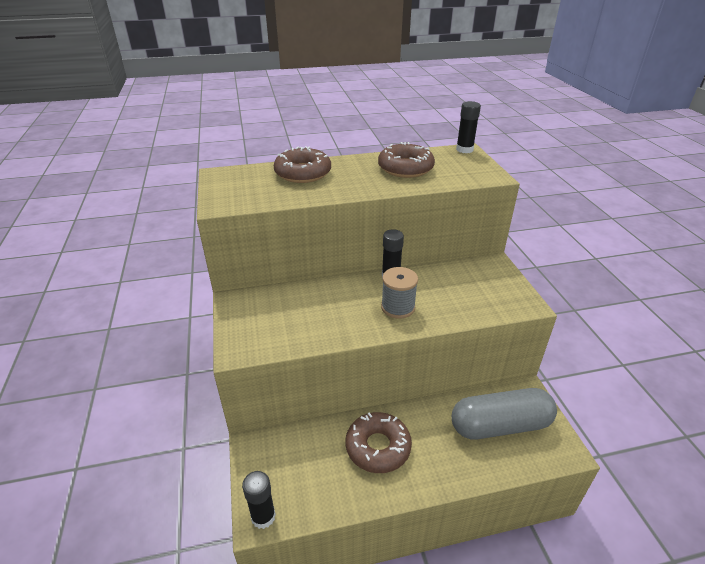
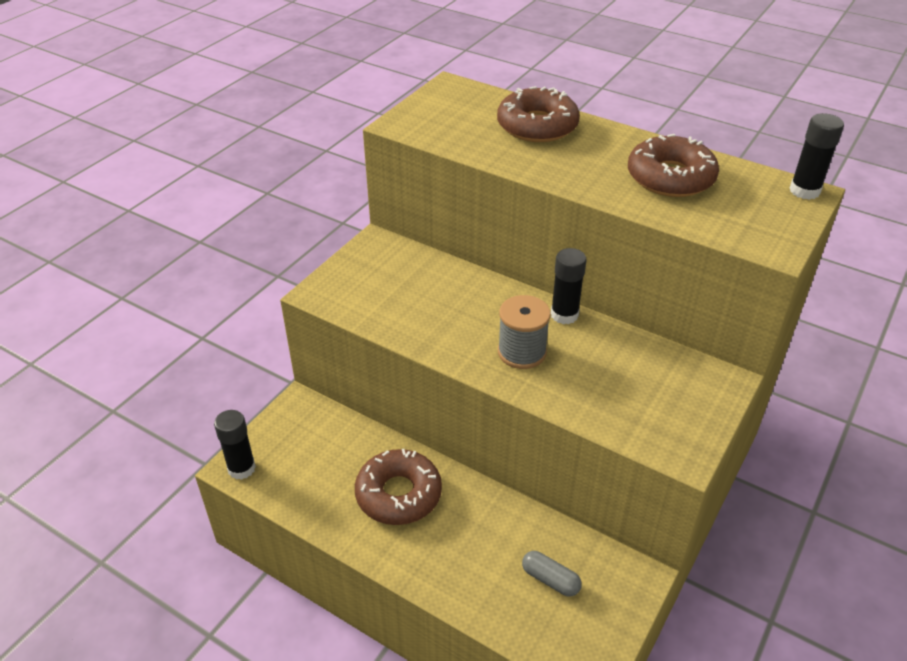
camera: 45 degrees right, 5 degrees up
(500, 425) = (550, 580): grey capsule -> grey capsule, size x0.41

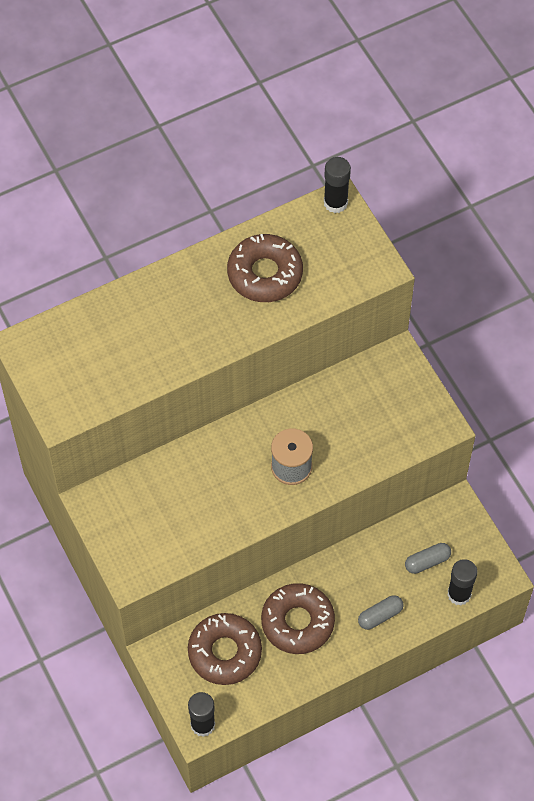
camera: 60 degrees left, 20 degrees up
(454, 564) = (380, 615): none -> grey capsule
(537, 126) = (134, 317): brown donut -> brown donut (225, 652)
(564, 315) = (271, 414): black glue stick -> black glue stick (459, 594)

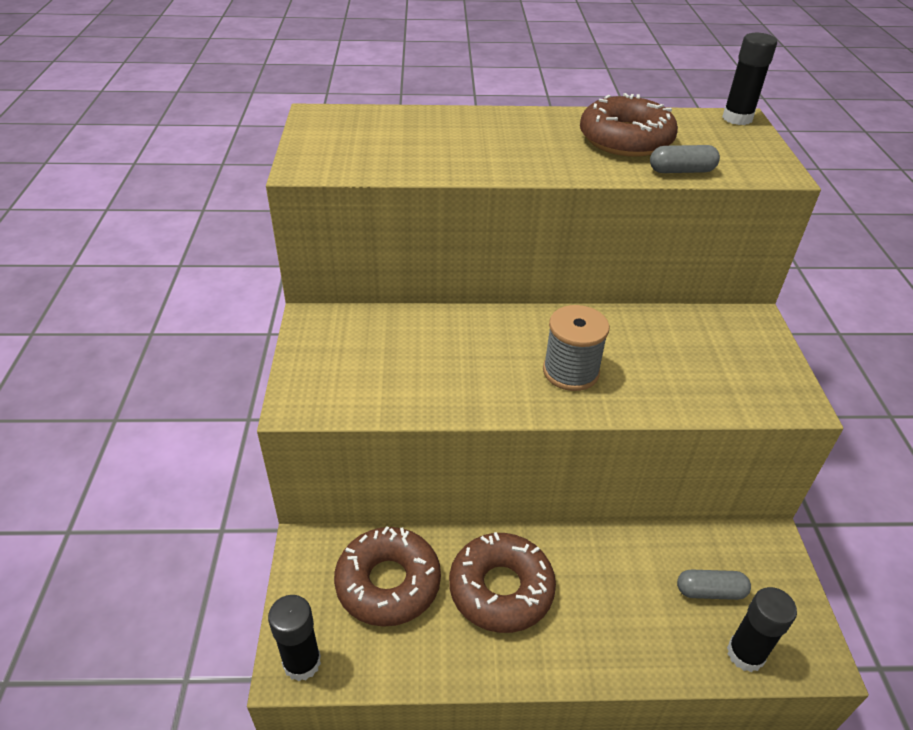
camera: 25 degrees right, 20 degrees down
(380, 615) = (617, 631): grey capsule -> grey capsule (681, 171)

